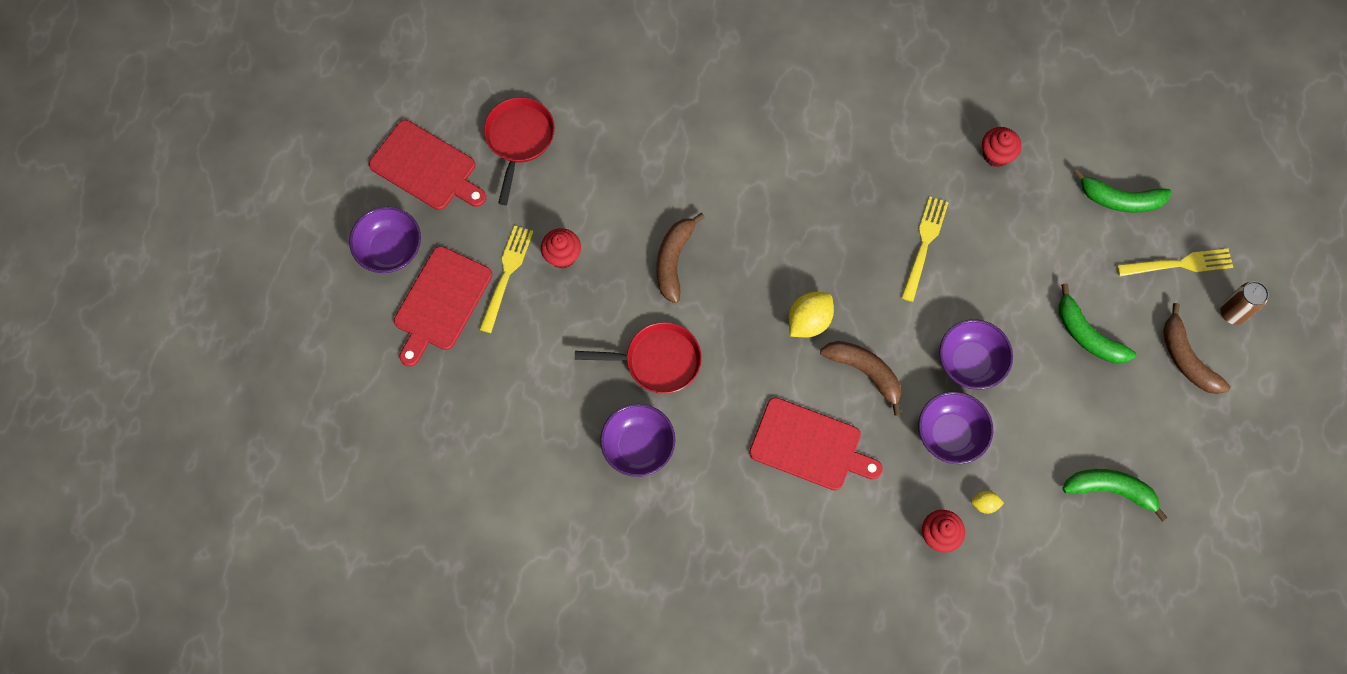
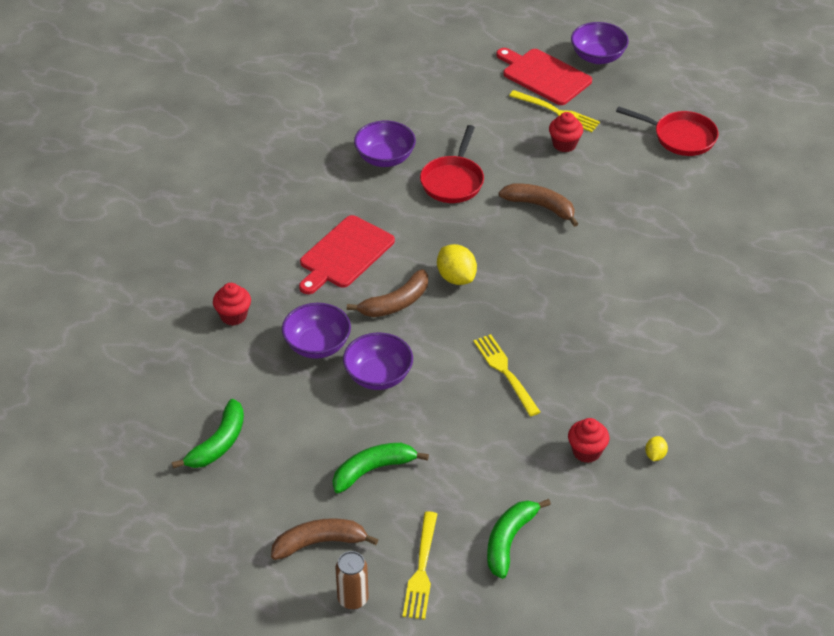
camera: 105 degrees right, 25 degrees down
(426, 167) = (666, 84): red cutting board -> none
(924, 245) = (505, 372): yellow fork -> yellow fork turned 150 degrees counterclockwise
(984, 504) = (246, 352): yellow lemon -> yellow lemon (655, 455)

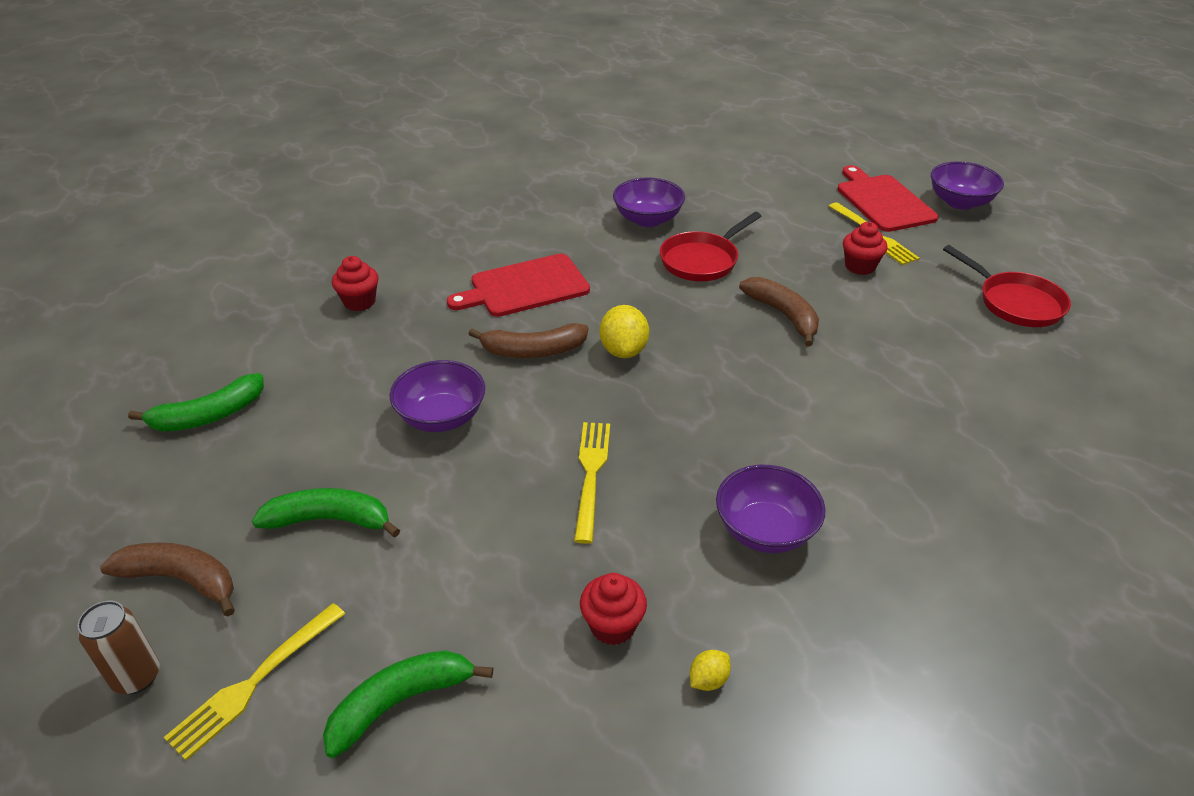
camera: 30 degrees right, 5 degrees down
(317, 345) = (410, 360): purple bowl -> purple bowl (765, 530)

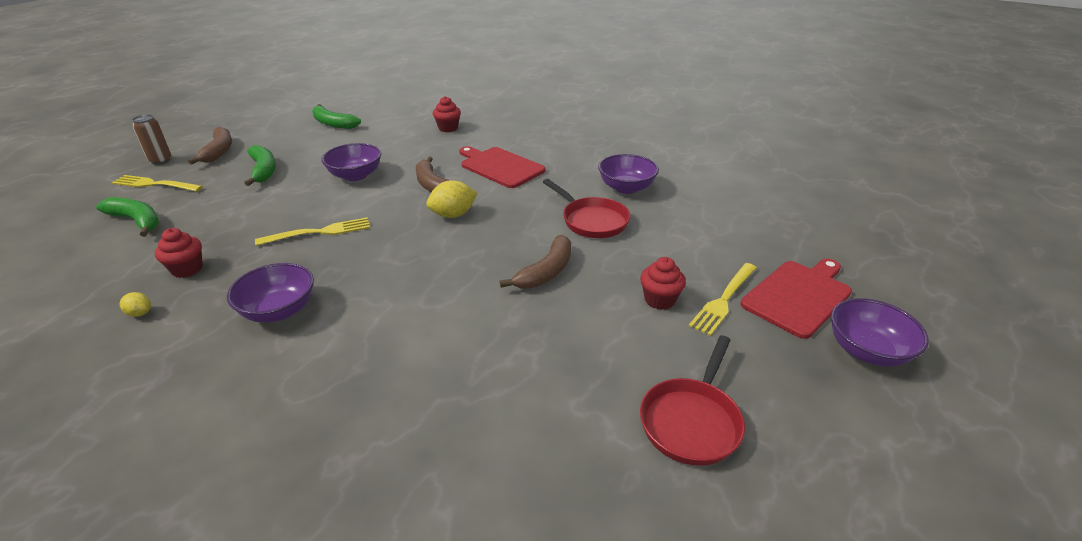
camera: 65 degrees right, 5 degrees down
(702, 260) = (592, 221): red pan -> red pan turned 150 degrees counterclockwise

